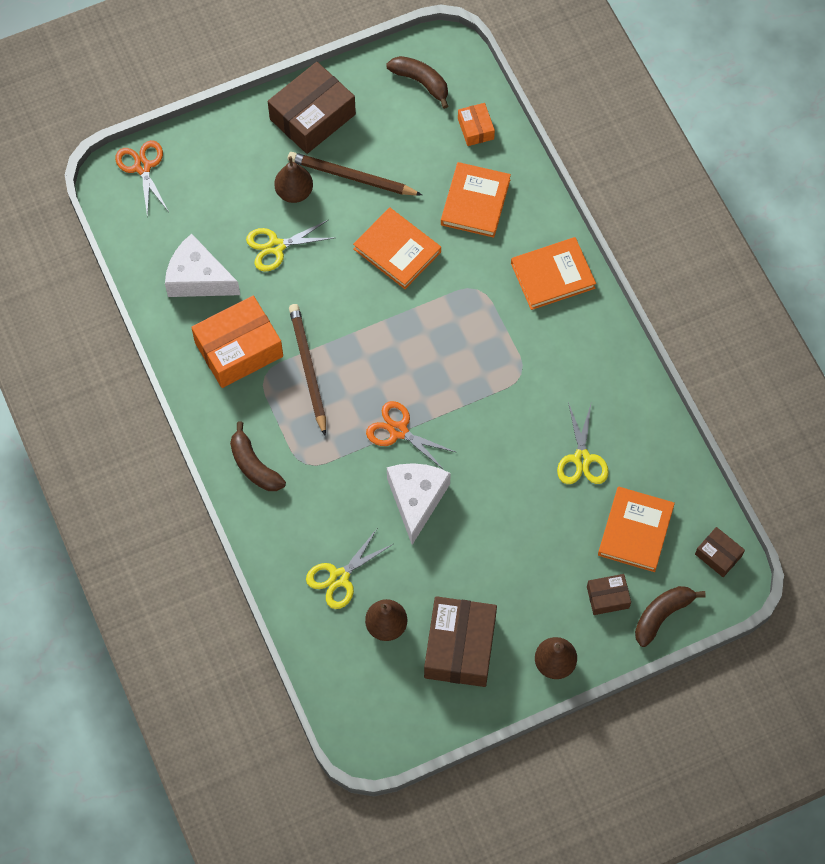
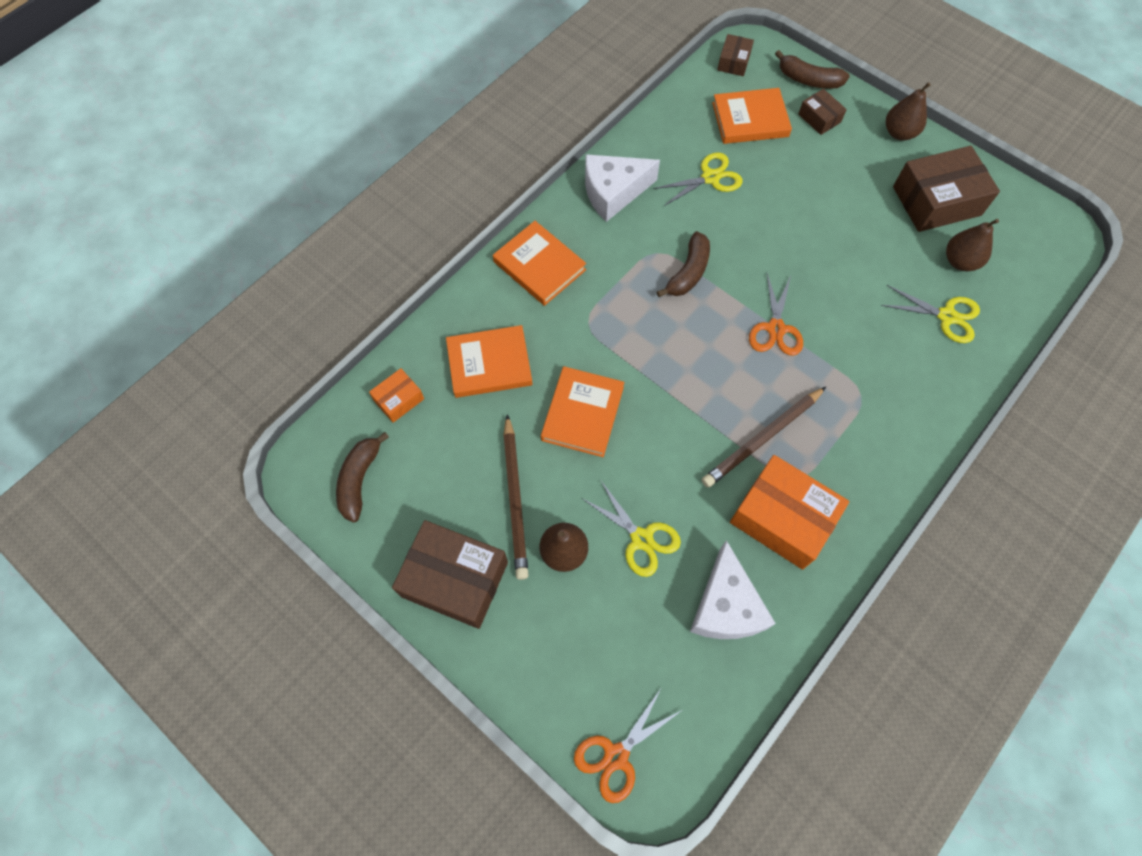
camera: 115 degrees left, 0 degrees up
(254, 465) = (894, 441): brown banana -> brown banana (688, 272)
(416, 499) = (831, 286): white cheese -> white cheese (613, 192)

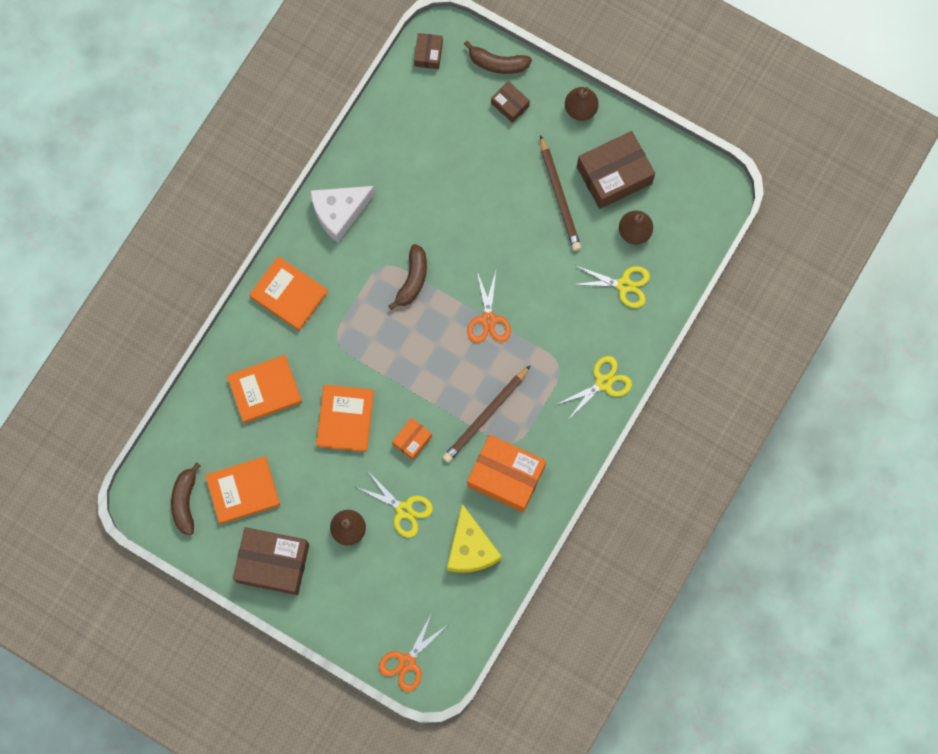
camera: 10 degrees left, 10 degrees up
(399, 399) = (200, 432): orange box -> orange box (412, 440)
(515, 498) = (305, 495): brown pencil -> brown pencil (559, 196)
(710, 178) = (420, 183): yellow scissors -> yellow scissors (603, 383)
(725, 606) = (470, 548): white cheese -> yellow cheese
(750, 119) = (449, 116): orange book -> orange book (243, 491)

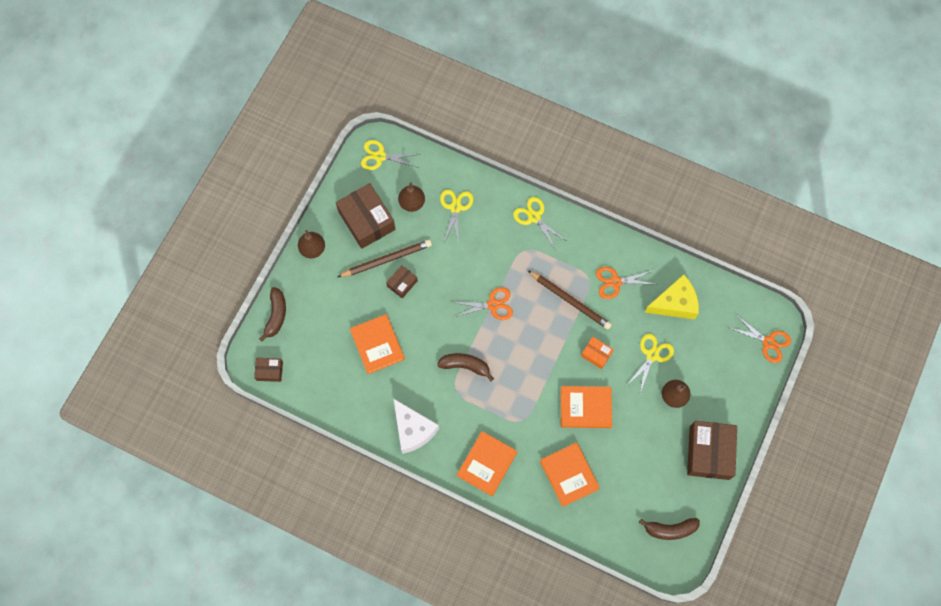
camera: 95 degrees left, 5 degrees down
(243, 491) = (654, 483): orange book -> orange book (377, 345)
(506, 476) = (615, 282): orange box -> orange scissors
(510, 104) = (311, 303): brown box -> brown box (402, 283)
(702, 197) = (380, 156): none -> yellow scissors

